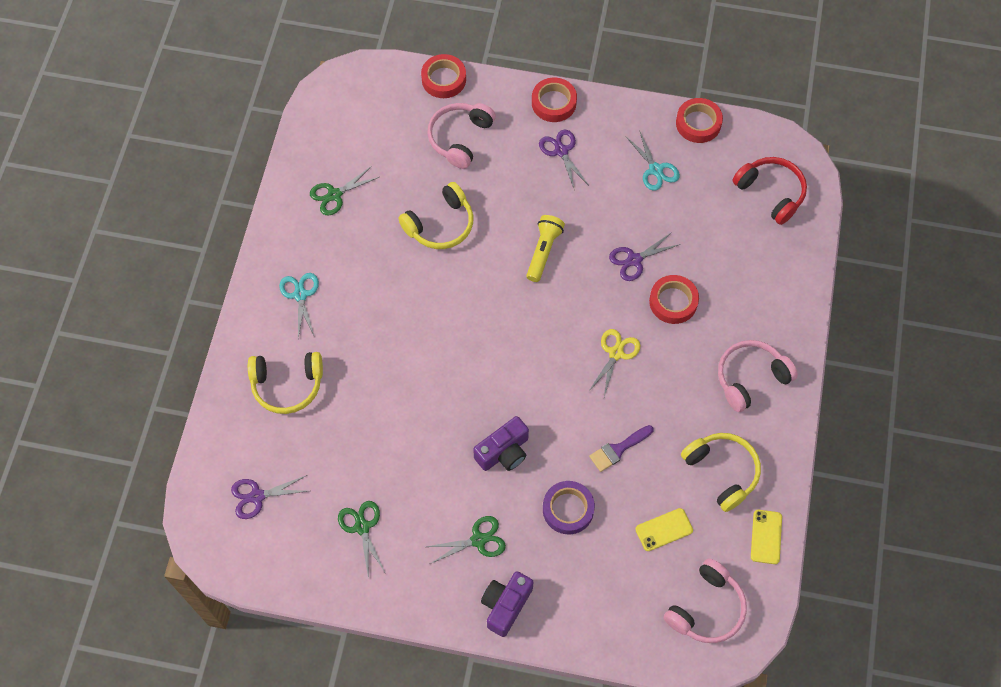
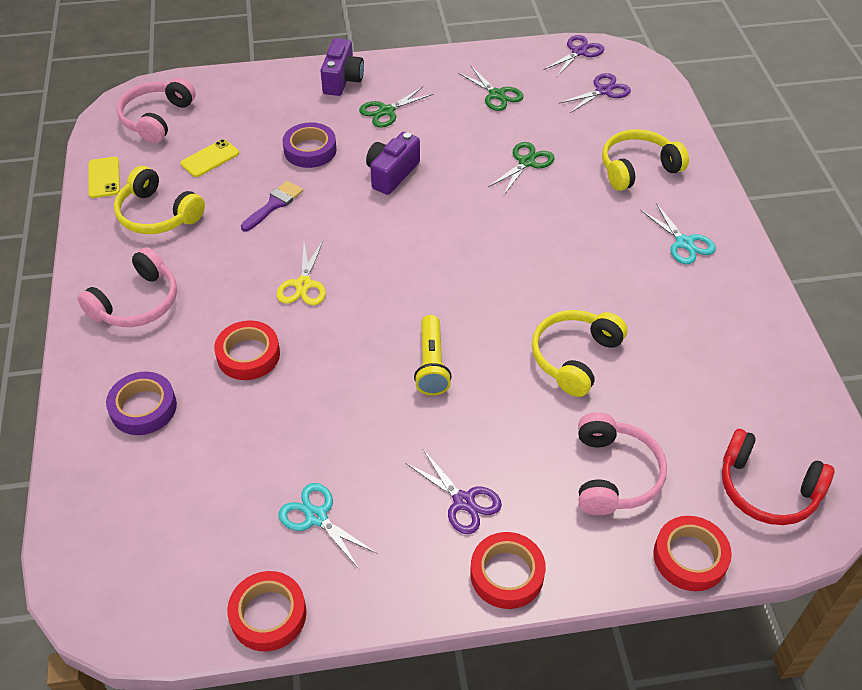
camera: 160 degrees right, 15 degrees down
(334, 195) = (725, 353): green scissors -> green scissors (526, 162)
(634, 260) = (311, 388): purple scissors -> purple scissors (579, 52)
(755, 282) = (143, 408): none -> purple tape
(771, 193) = (134, 536): red headphones -> red headphones (767, 489)

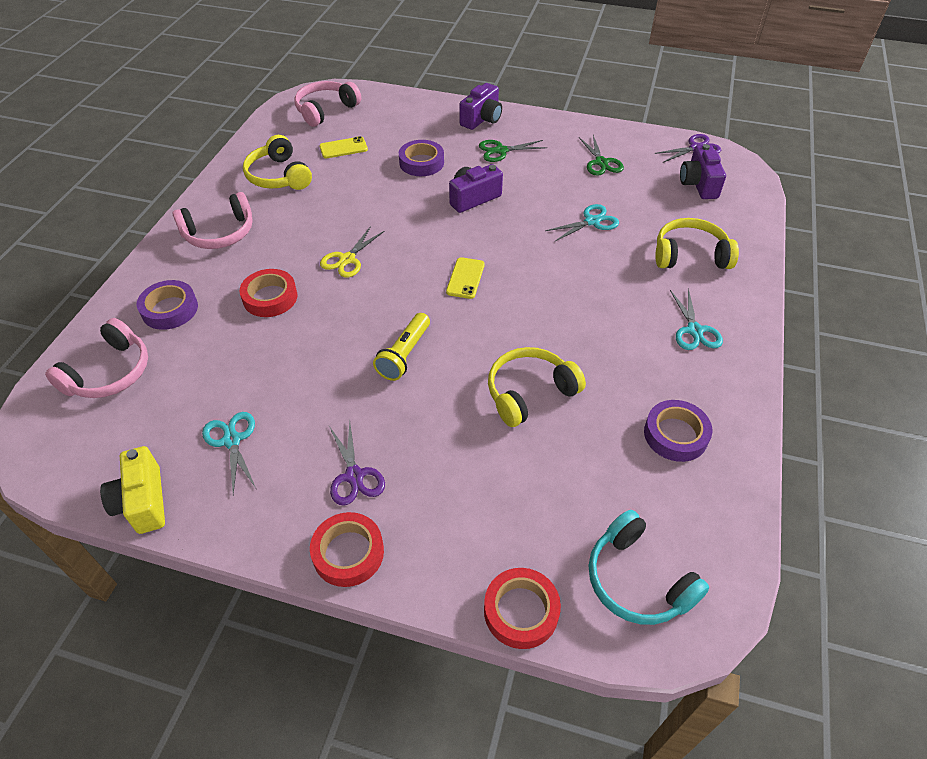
camera: 25 degrees right, 0 degrees up
(104, 178) = (260, 140): yellow phone -> yellow phone (465, 278)
(268, 614) = (143, 502): red tape -> yellow camera
(274, 204) = (367, 194): purple brush -> none
(526, 162) = (592, 221): green scissors -> turquoise scissors
(603, 91) = (698, 184): purple scissors -> purple camera
(614, 474) = (499, 506): pink headphones -> pink headphones (109, 373)
(724, 348) = (675, 435): none -> purple tape
(767, 489) = (637, 580): red headphones -> turquoise headphones

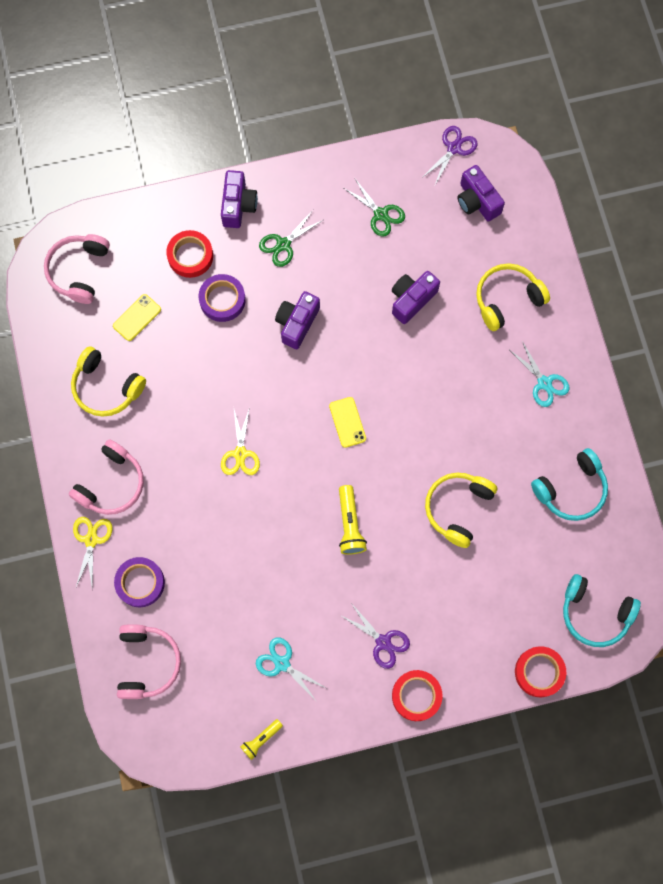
camera: 30 degrees left, 25 degrees up
(143, 502) = (261, 739): yellow camera -> yellow flashlight
(163, 261) = (91, 540): none -> yellow scissors
(270, 297) = (209, 527): red tape -> red tape (190, 256)
(592, 221) = (411, 299): turquoise scissors -> purple camera
(675, 435) = (571, 489): purple tape -> turquoise headphones

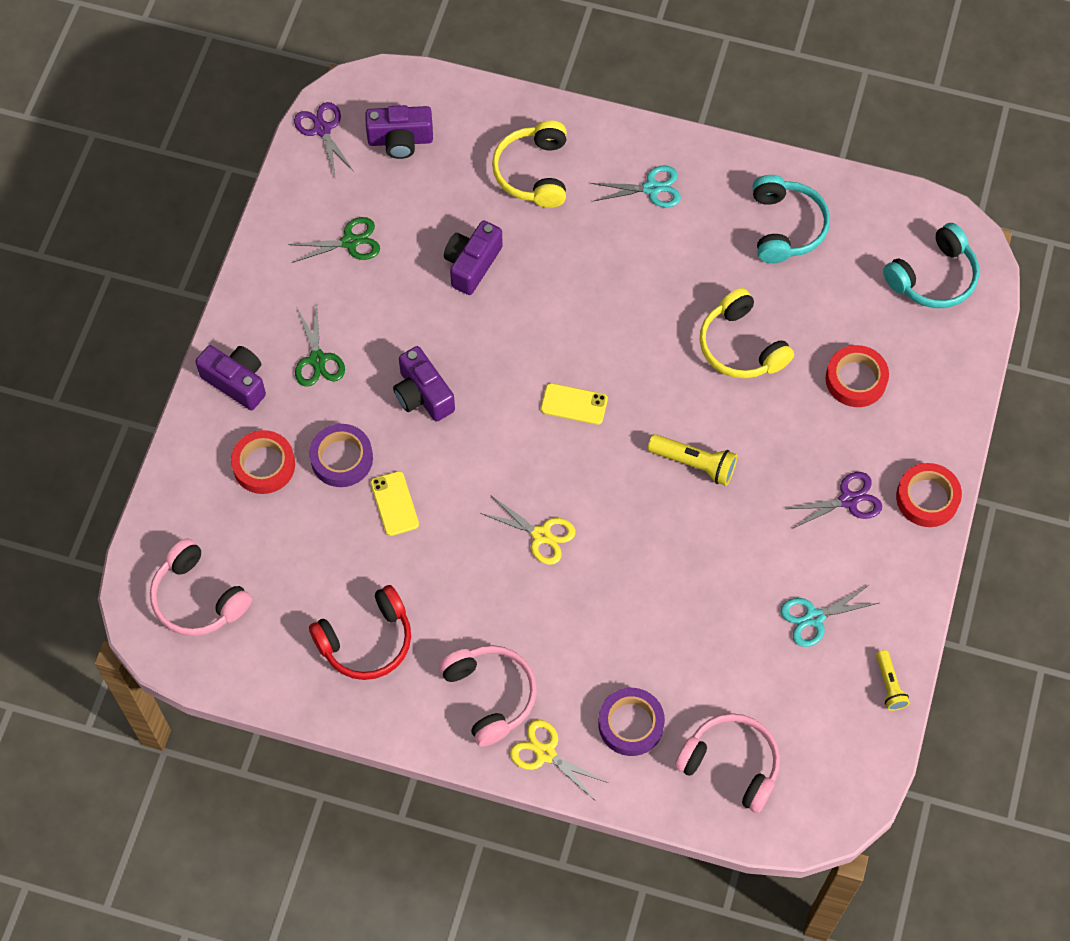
camera: 60 degrees left, 10 degrees down
(106, 387) = (366, 641): yellow headphones -> red headphones
(137, 318) = (301, 563): yellow phone -> yellow phone (394, 503)
(411, 299) = (472, 264): purple camera -> purple camera turned 45 degrees clockwise
(539, 672) = (967, 364): red tape -> red tape (856, 379)

